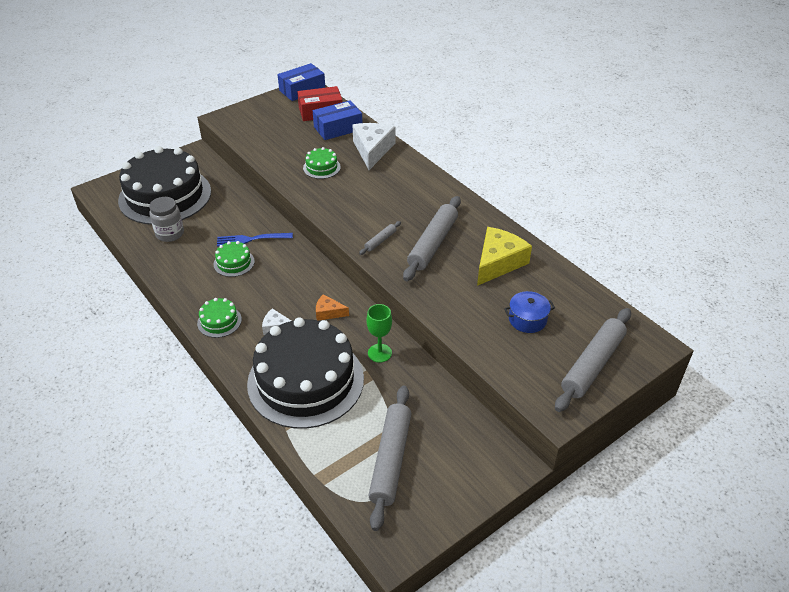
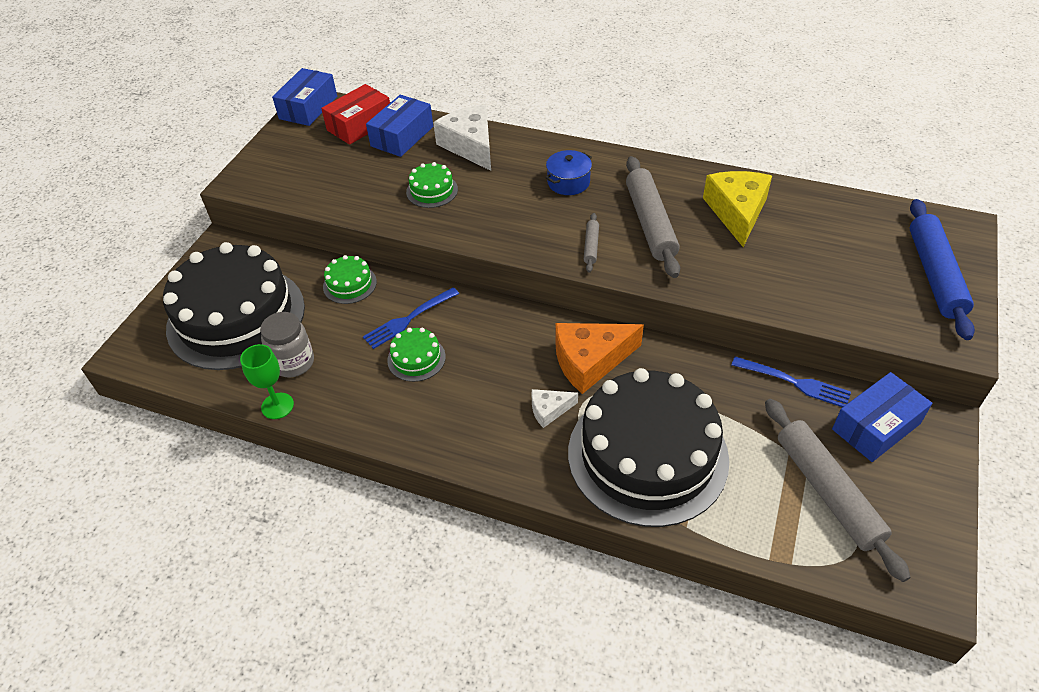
camera: 30 degrees left, 5 degrees up
(219, 321) = (473, 440): green cake -> green cake (349, 284)
(328, 312) = (590, 361): orange cheese -> orange cheese, size x1.96
(379, 353) = (692, 378): green goblet -> green goblet (277, 406)
(441, 389) = (794, 382): none -> blue fork
(466, 442) = (876, 426): none -> blue box
(527, 319) = (829, 259): blue pot -> blue pot (568, 182)
(592, 364) = (934, 275): grey rolling pin -> blue rolling pin

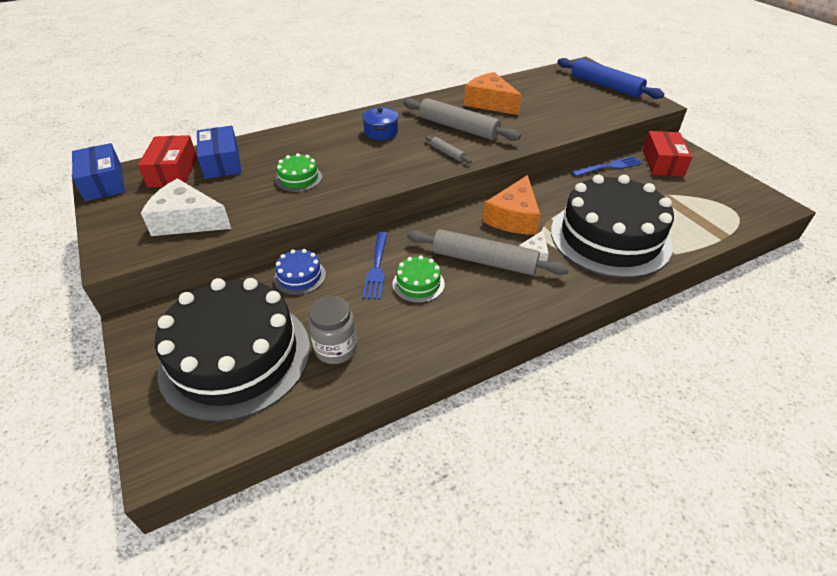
camera: 50 degrees left, 5 degrees down
(277, 406) = (369, 382): green goblet -> none
(349, 284) = (300, 276): green cake -> blue cake
(470, 145) = (284, 144): white cheese -> white cheese (187, 221)
(737, 212) = (490, 103): yellow cheese -> orange cheese
(827, 491) = (691, 198): grey rolling pin -> grey rolling pin (484, 261)
(876, 426) = (662, 163): blue box -> red box

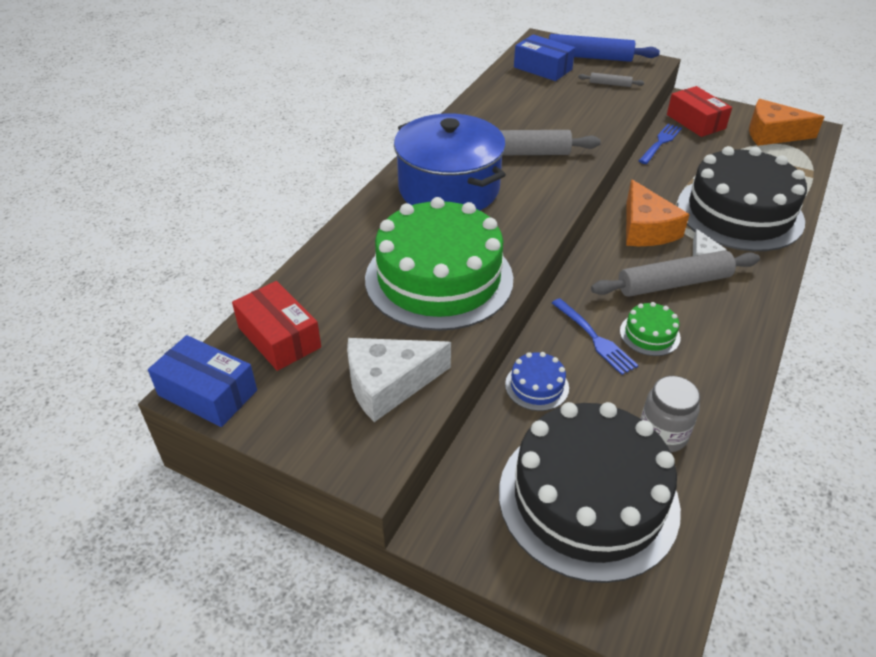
camera: 35 degrees left, 0 degrees up
(222, 162) = (322, 299): blue box -> blue box (542, 68)
(298, 178) = (439, 278): green cake -> green cake, size x2.46
(381, 132) = (449, 189): blue pot -> blue pot, size x2.35
(447, 153) = (545, 186): grey rolling pin -> grey rolling pin (610, 84)
(490, 103) = (511, 113): orange cheese -> orange cheese (772, 134)

